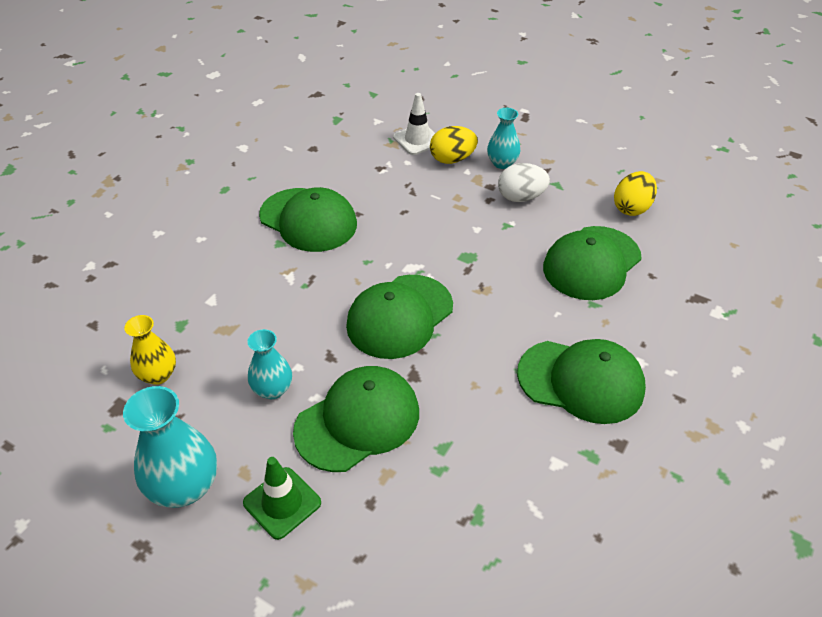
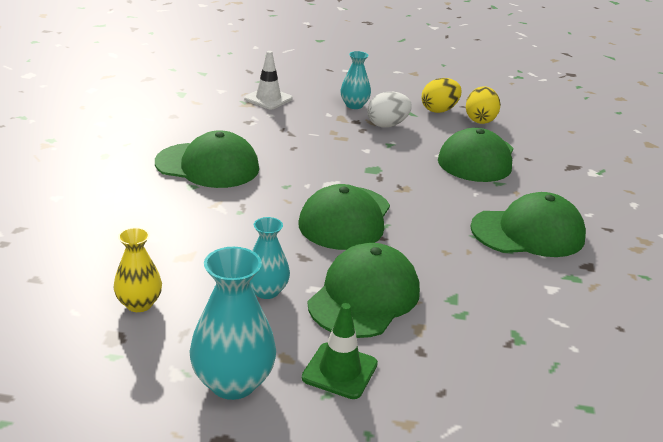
camera: 25 degrees left, 15 degrees down
(452, 159) = (309, 108): yellow egg -> yellow egg (439, 110)

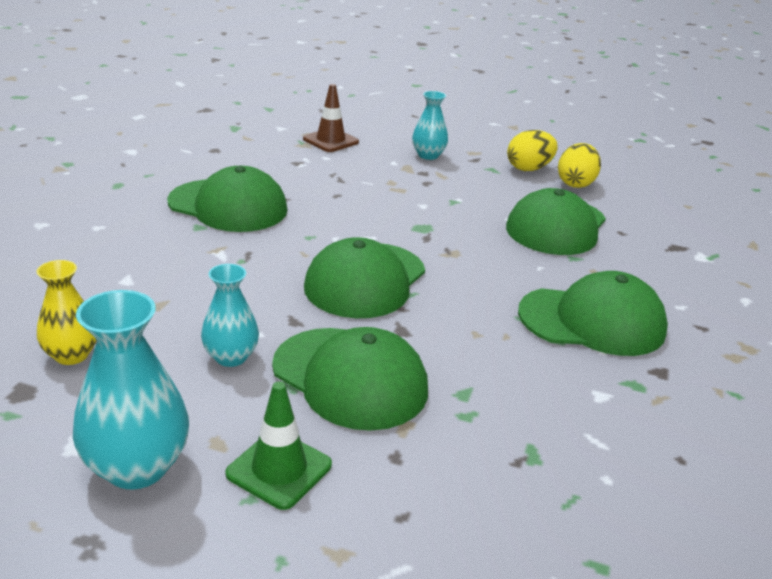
camera: 10 degrees right, 0 degrees up
(268, 99) = (330, 141): white traffic cone -> brown traffic cone
(364, 297) = (350, 378): green cap -> green cap turned 90 degrees clockwise
(387, 125) = (459, 180): white egg -> none

